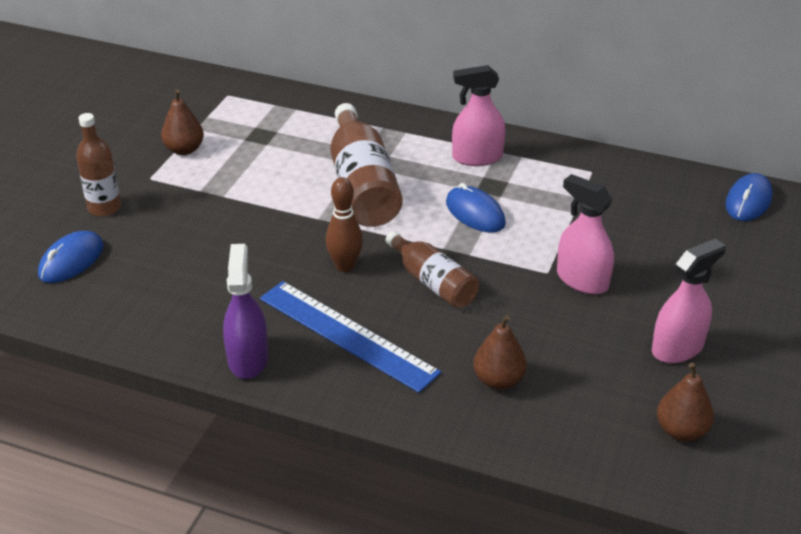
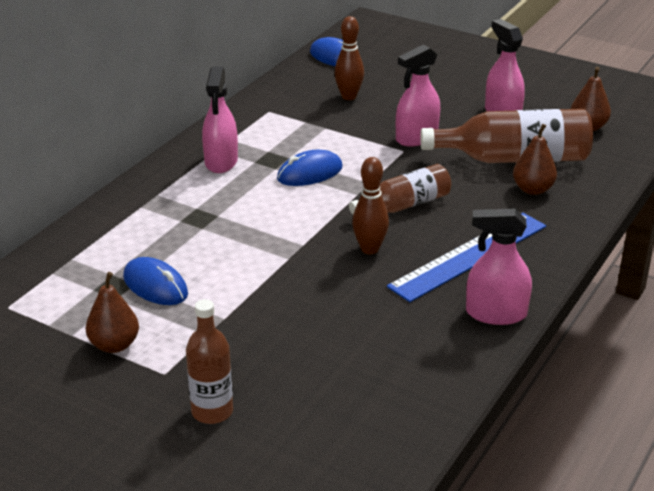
camera: 80 degrees left, 5 degrees down
(71, 261) = (311, 437): blue mouse -> blue mouse (155, 286)
(248, 359) = (496, 314): purple spray bottle -> pink spray bottle
(362, 185) = (241, 228): brown bottle -> brown bottle (514, 158)
(655, 221) = (349, 96): none -> brown bowling pin

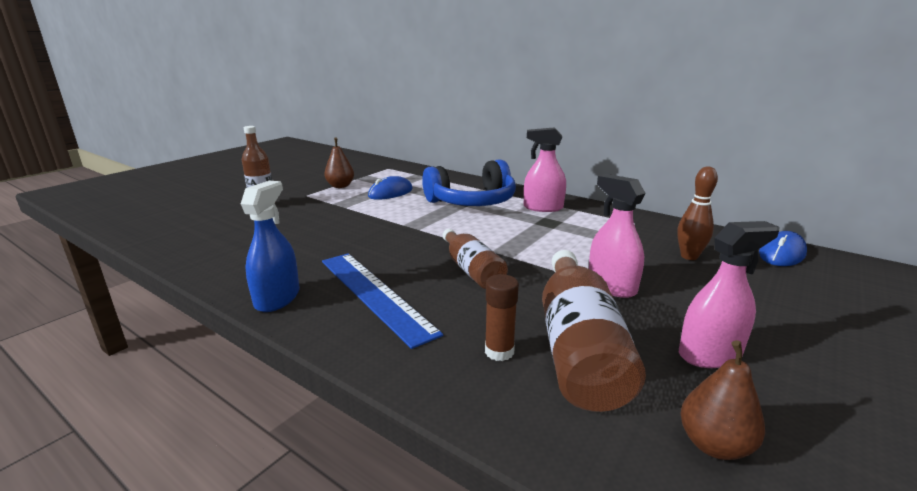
camera: 95 degrees right, 10 degrees down
(199, 212) = (472, 202): none -> blue headphones
(310, 173) = (528, 235): blue mouse -> none
(369, 249) = (405, 252): brown bowling pin -> none
(496, 314) = (277, 298): pink spray bottle -> blue spray bottle
(533, 189) = (499, 351): brown pear -> brown glue stick

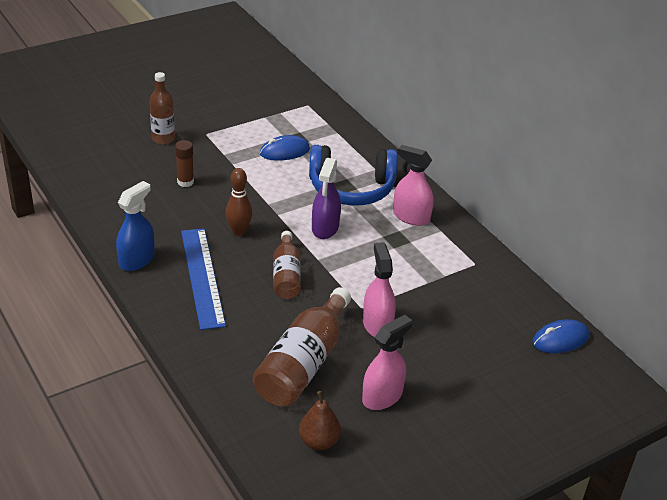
camera: 20 degrees right, 15 degrees up
(340, 186) = (244, 126): brown pear -> none
(475, 229) = (325, 228): none -> purple spray bottle
(499, 351) = (251, 350): brown glue stick -> brown glue stick (185, 182)
(689, 256) = (475, 316): brown bowling pin -> brown bowling pin (239, 231)
(710, 354) = (382, 396): pink spray bottle -> pink spray bottle turned 45 degrees counterclockwise

